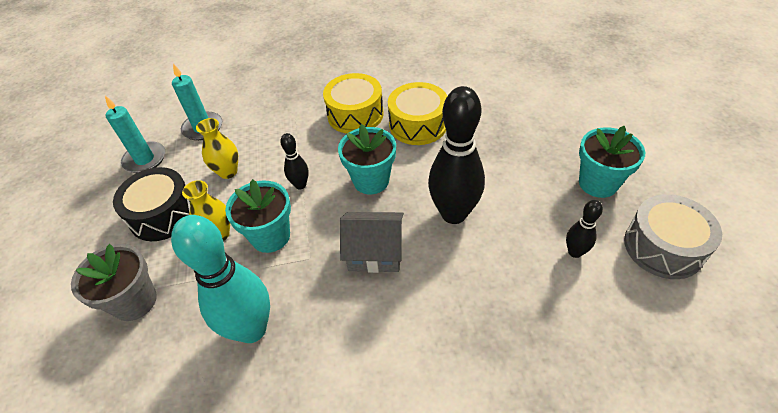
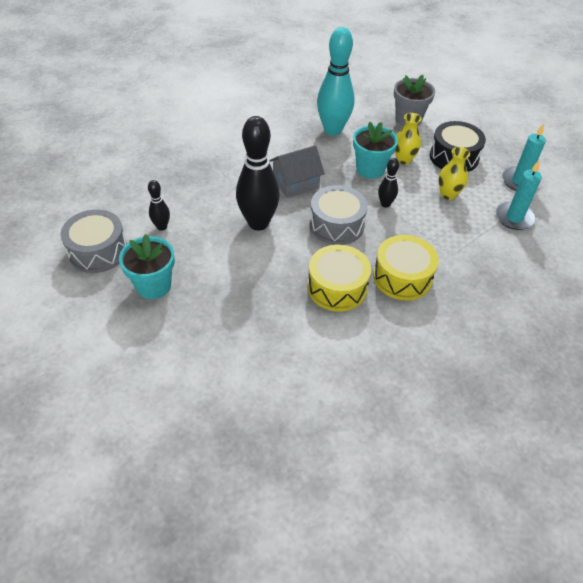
camera: 145 degrees right, 0 degrees up
(371, 180) = (336, 225): turquoise flower pot -> grey drum

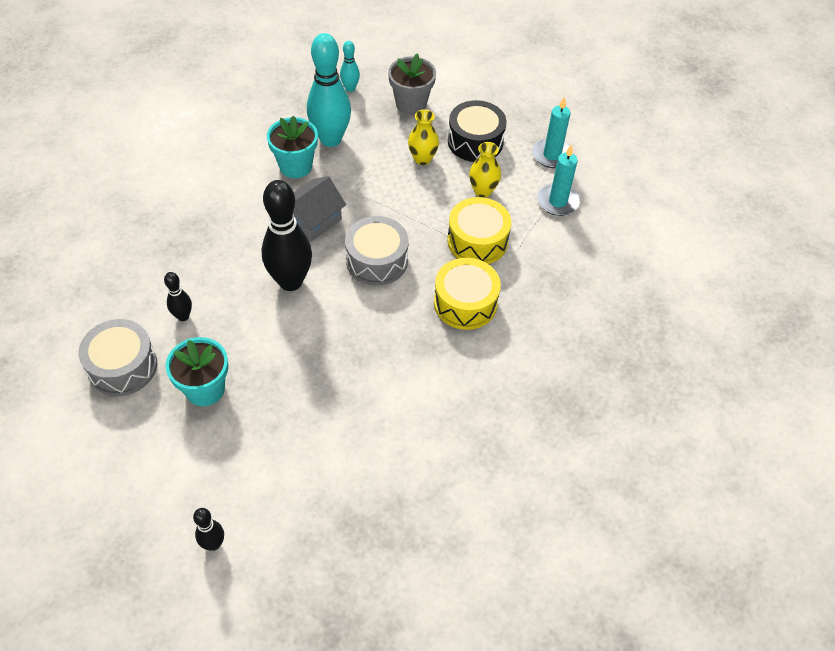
camera: 20 degrees left, 5 degrees up
(337, 287) = (402, 334): yellow drum -> yellow drum (477, 241)
(362, 99) = (350, 88): none -> turquoise bowling pin
(370, 169) = (390, 180): turquoise flower pot -> turquoise flower pot (295, 166)
(385, 204) = (420, 220): black bowling pin -> black bowling pin (213, 544)

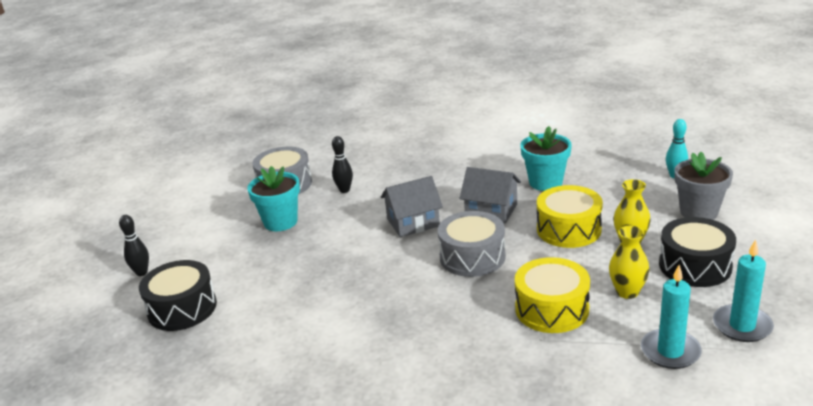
camera: 75 degrees right, 25 degrees down
(290, 281) = (413, 222): black bowling pin -> grey house
(311, 511) = (182, 308): none -> black drum
(330, 139) = (597, 187): turquoise bowling pin -> none
(465, 303) = (460, 326): yellow drum -> yellow drum (568, 229)

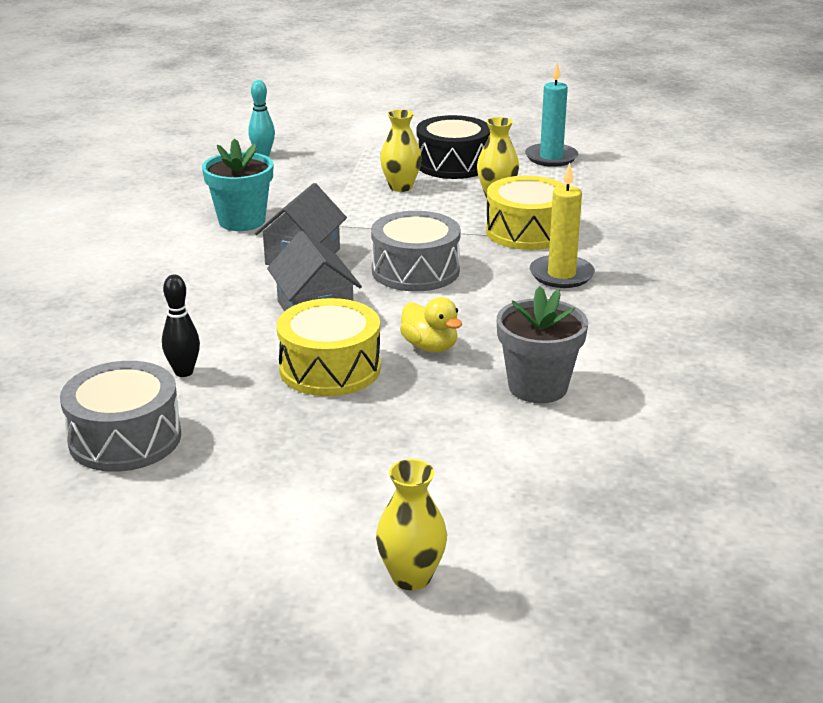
camera: 95 degrees left, 0 degrees up
(141, 272) = (411, 577): black bowling pin -> yellow vase
(182, 308) = (528, 503): black drum -> none
(280, 222) = (271, 429): turquoise flower pot -> none
(360, 268) = (430, 347): none -> yellow duck
(468, 327) = (561, 275): none -> yellow candle
(568, 229) = (366, 214): yellow drum -> yellow drum (330, 368)
(670, 351) = (591, 187): turquoise candle -> none
(698, 212) = (349, 152): grey flower pot -> grey flower pot (538, 387)

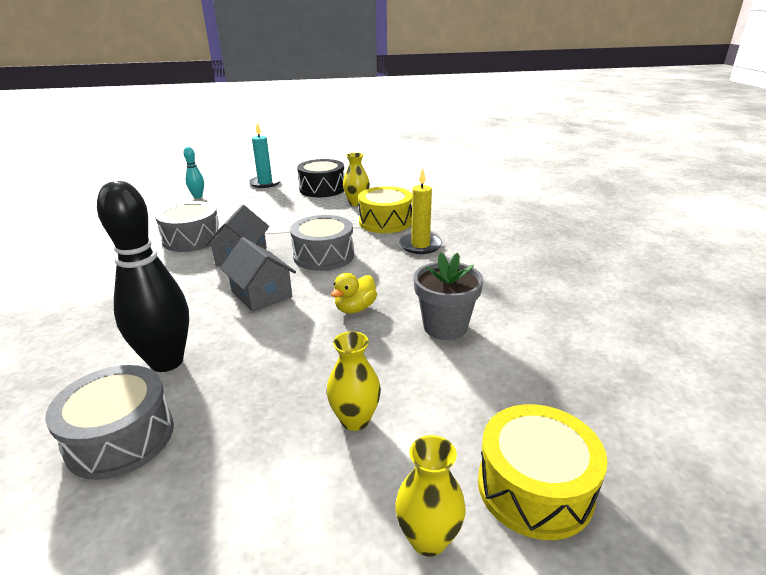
camera: 15 degrees left, 0 degrees up
(184, 372) = (167, 362): black bowling pin -> black bowling pin, size x2.10
(242, 221) = (192, 239): turquoise flower pot -> grey drum
(330, 368) = (286, 338): yellow drum -> yellow drum (534, 487)
(401, 187) = (294, 205): yellow vase -> yellow vase (355, 420)
(430, 347) = (355, 308): yellow duck -> yellow duck turned 90 degrees clockwise
(551, 157) = (379, 179): turquoise candle -> turquoise candle (265, 183)

